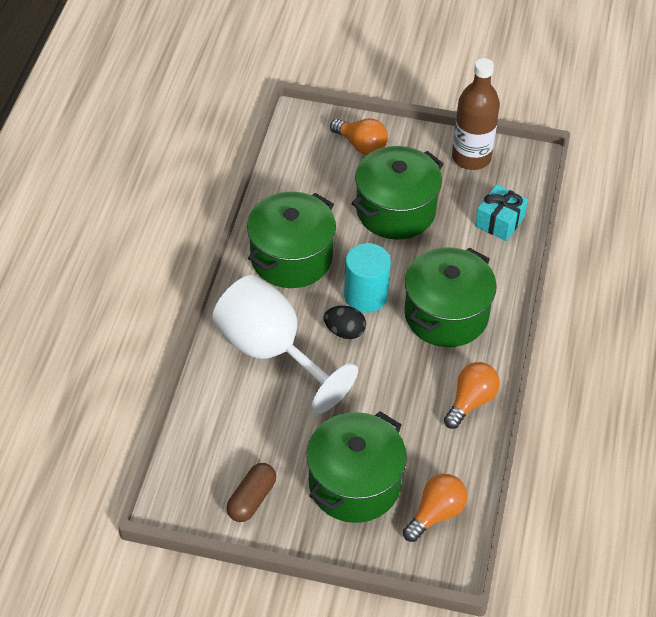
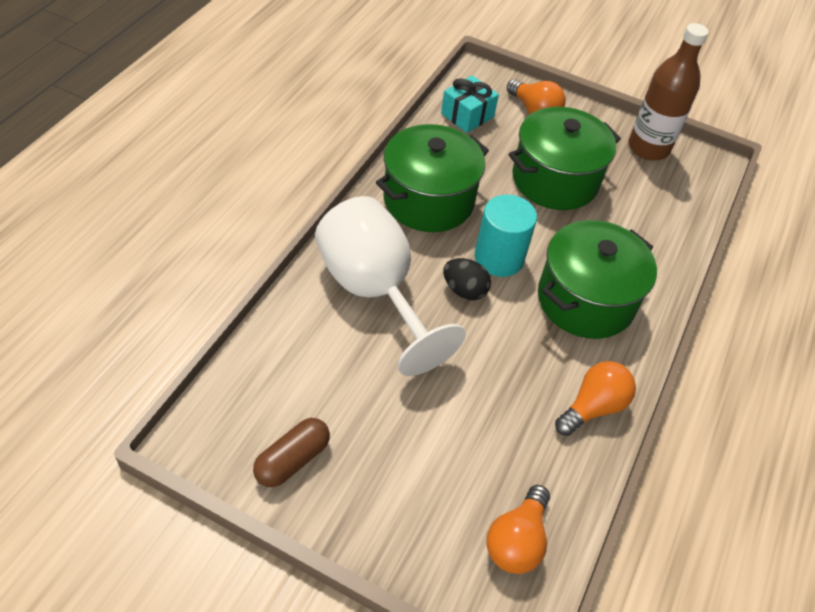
camera: 10 degrees right, 0 degrees up
(354, 484) = (424, 473): green pot -> none
(436, 514) = (517, 541): orange light bulb -> orange light bulb turned 150 degrees clockwise
(499, 221) = (667, 217): turquoise gift -> turquoise gift (467, 115)

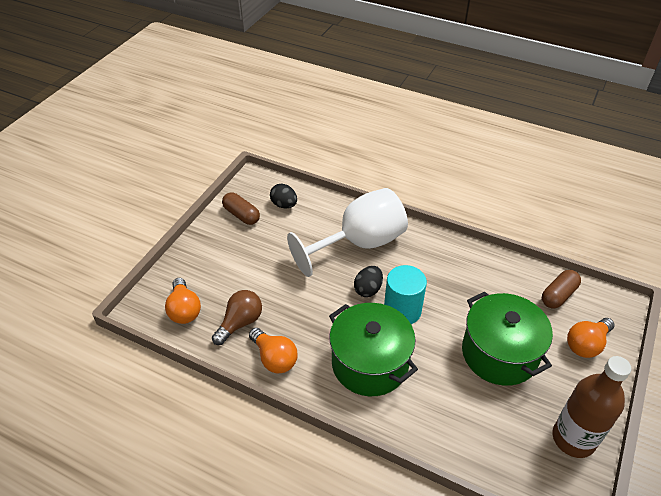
camera: 95 degrees right, 5 degrees down
(273, 391) = (284, 205): none -> black egg
(428, 200) = (450, 270): green pot -> none
(467, 115) = (558, 295): turquoise gift -> brown capsule
(517, 541) = (184, 310): orange light bulb -> orange light bulb turned 135 degrees counterclockwise
(536, 453) = (240, 323): none -> brown light bulb

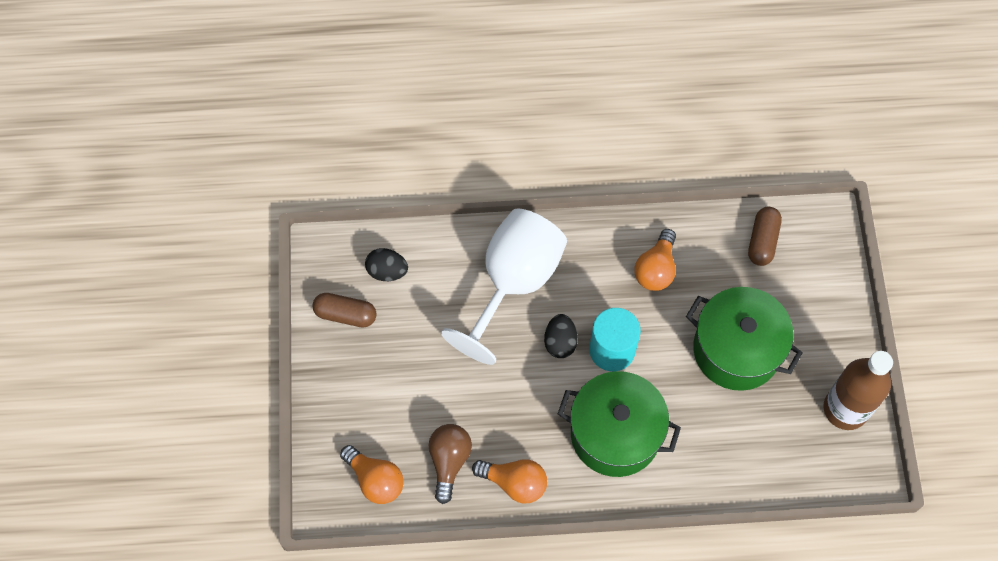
camera: 30 degrees left, 20 degrees up
(586, 344) = (815, 291): orange light bulb -> orange light bulb (656, 269)

